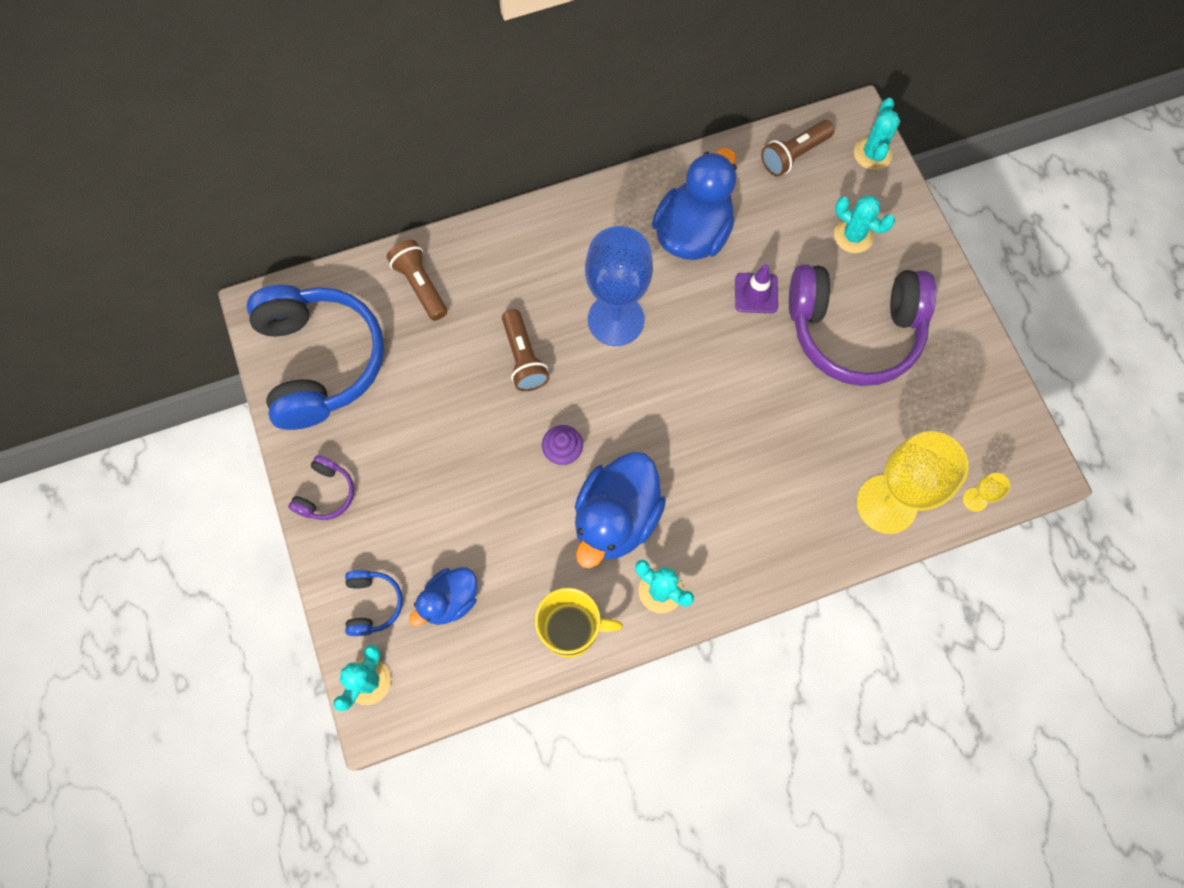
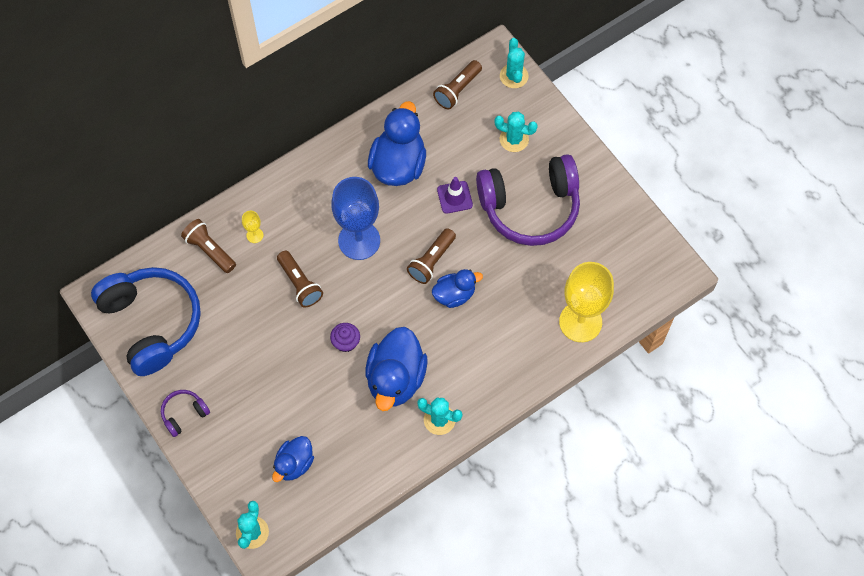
camera: 15 degrees left, 5 degrees down
(326, 493) = (184, 414): purple headphones -> purple headphones turned 135 degrees counterclockwise
(372, 604) = (240, 480): blue headphones -> none
(571, 629) = (384, 461): yellow mug -> none
(704, 370) = (431, 261): none -> brown flashlight
(723, 423) = (454, 295): none -> blue duck
(975, 500) = (639, 304): yellow goblet -> yellow goblet (255, 235)

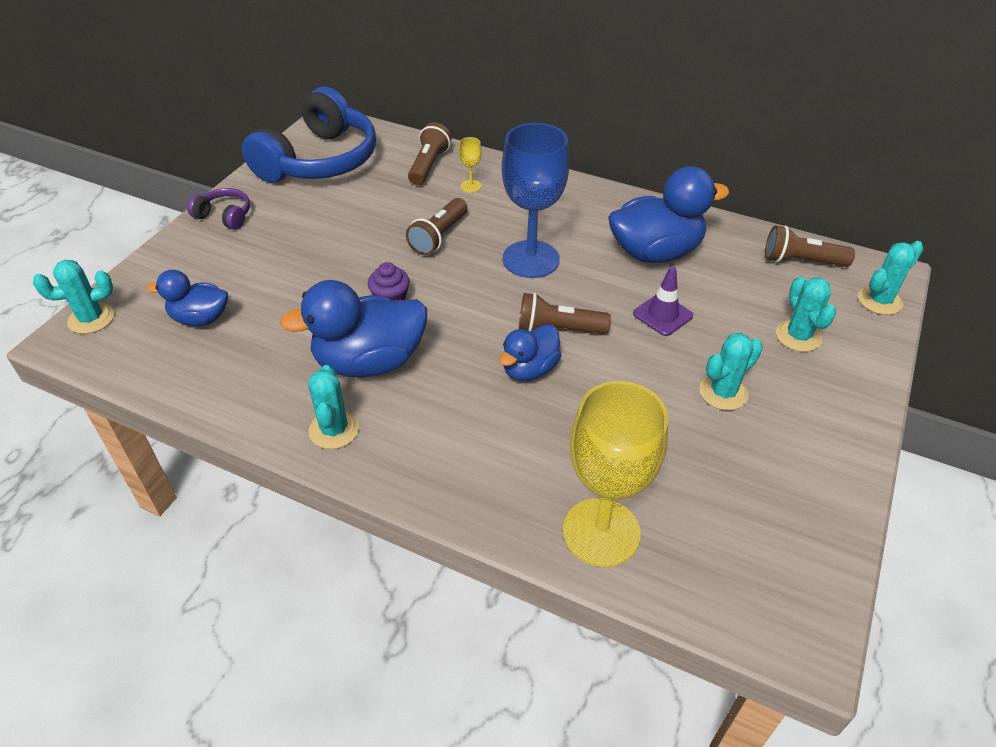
camera: 60 degrees right, 20 degrees down
(454, 295) = (529, 369): blue duck -> blue duck turned 90 degrees clockwise
(530, 207) = (723, 392): purple headphones -> turquoise cactus

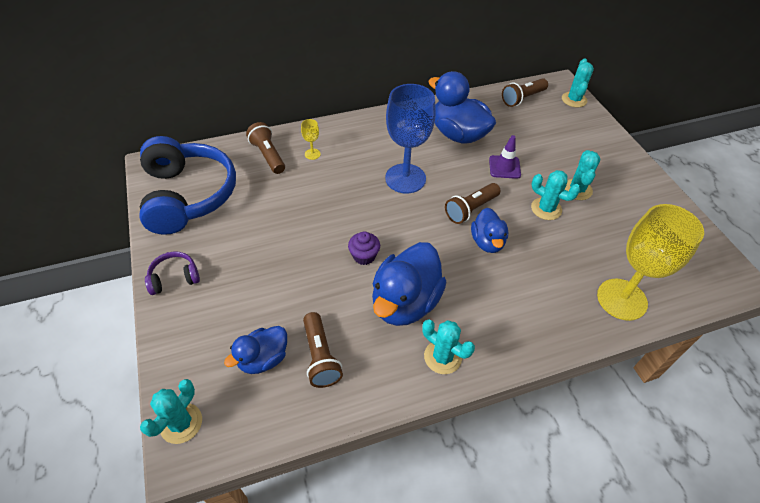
camera: 45 degrees left, 5 degrees up
(439, 236) = (337, 198): brown flashlight -> brown flashlight (320, 356)
(655, 252) = (458, 134): blue duck -> blue duck turned 75 degrees counterclockwise
(798, 336) = (568, 139): turquoise cactus -> turquoise cactus (546, 209)

